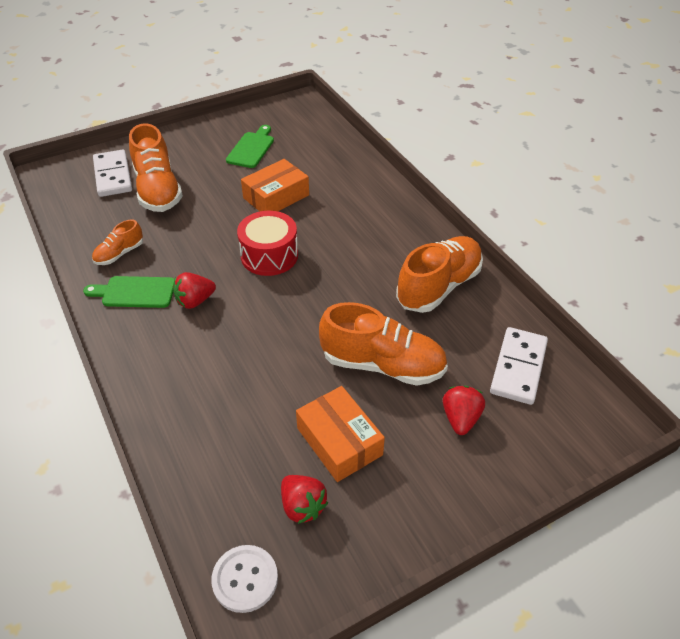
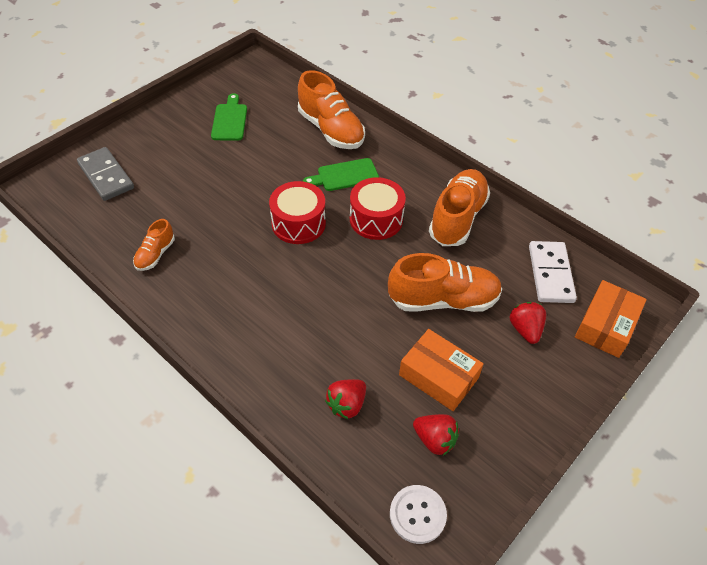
camera: 20 degrees left, 5 degrees up
(113, 176) = (106, 176): white domino -> grey domino
(135, 292) = (191, 289): green cutting board -> green cutting board (344, 175)
(158, 190) = (159, 181): orange shoe -> orange shoe (331, 130)
(195, 301) = (252, 283): red strawberry -> red strawberry (347, 405)
(276, 196) = (277, 164): orange box -> orange box (606, 325)
(350, 269) = (376, 219): none -> red drum

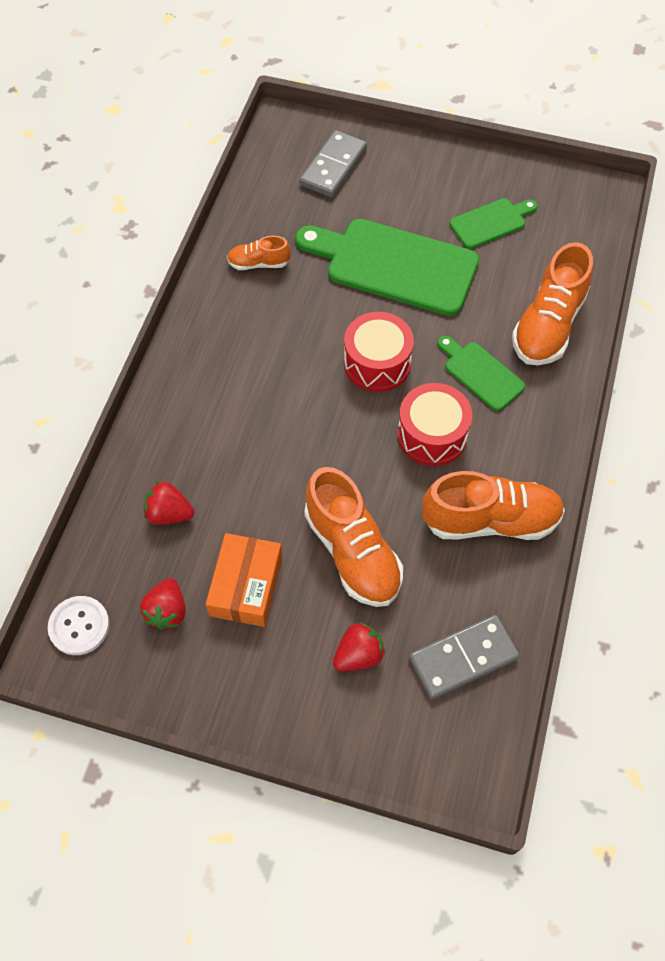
camera: 65 degrees right, 10 degrees up
(223, 180) = (394, 265): none -> green cutting board
(550, 274) = (463, 658): white domino -> grey domino
(606, 325) = (416, 748): orange box -> none

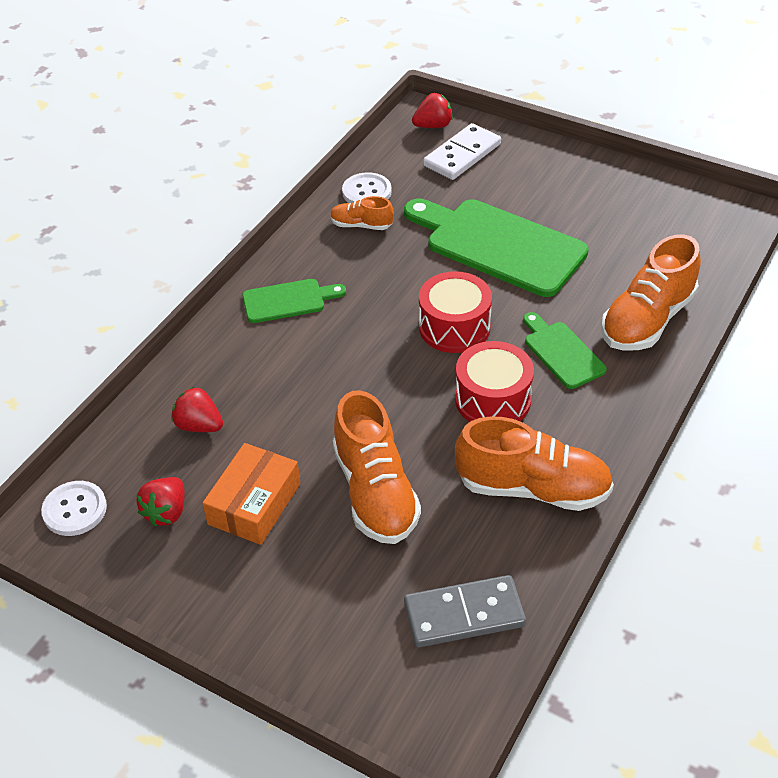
camera: 15 degrees right, 15 degrees down
(253, 224) = (366, 192): none -> white button
(333, 167) = (462, 155): grey domino -> white domino
(358, 655) = (351, 590): red strawberry -> red strawberry (433, 126)
(490, 222) = (611, 222): green cutting board -> green cutting board (288, 301)

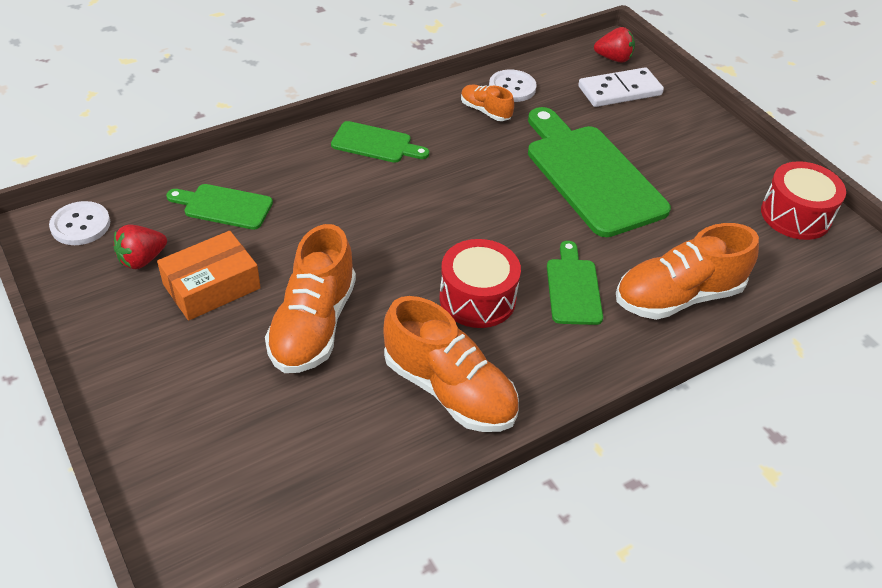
camera: 25 degrees right, 0 degrees up
(199, 425) = (224, 206): red strawberry -> green cutting board
(454, 327) = (495, 224): red drum -> red drum (795, 215)
(464, 614) = (298, 465): grey domino -> none

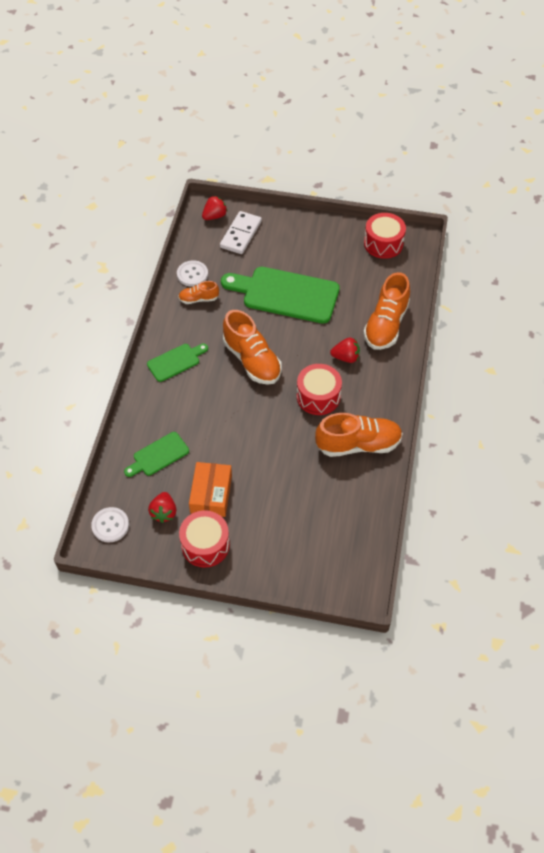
camera: 45 degrees left, 10 degrees up
(125, 328) = (205, 545): none -> red drum
(313, 325) = (275, 469): orange shoe -> orange shoe (252, 360)
(573, 288) = (346, 357): green cutting board -> red strawberry

